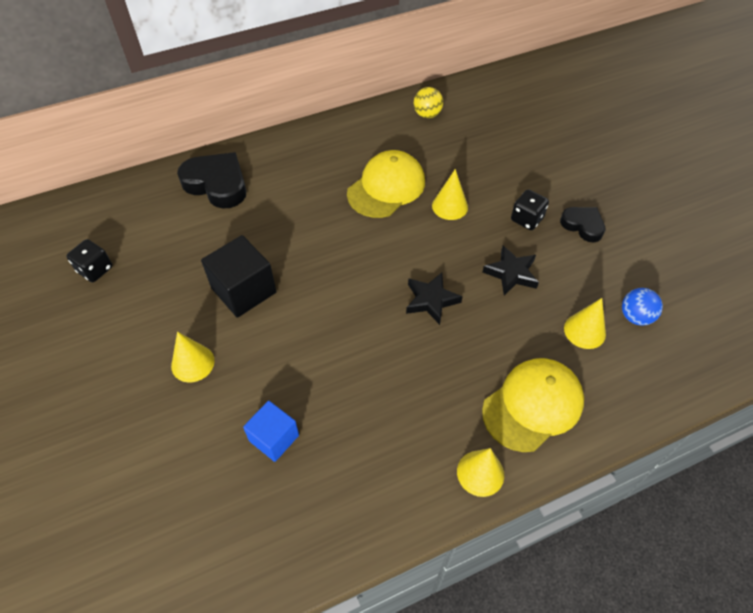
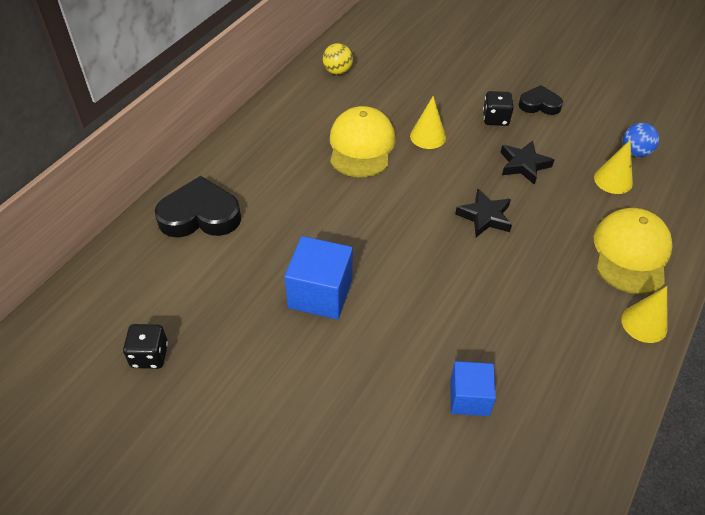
camera: 35 degrees left, 5 degrees down
(192, 363) = (335, 381): yellow cone -> none
(244, 290) = (320, 293): black cube -> blue cube

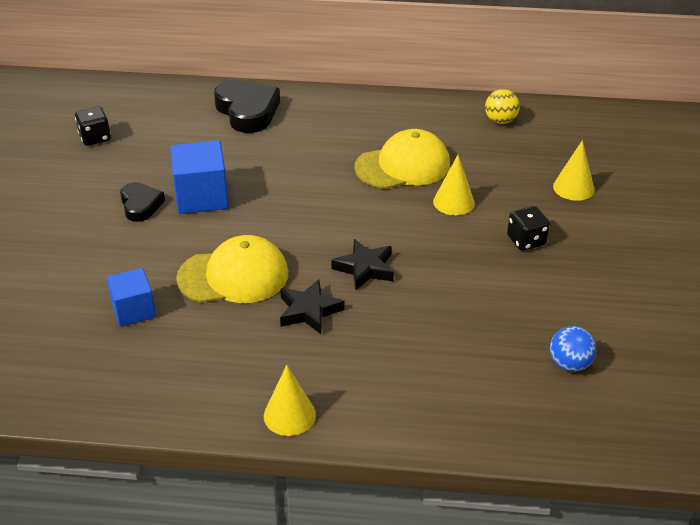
camera: 65 degrees right, 10 degrees down
(524, 165) = (467, 278): black star -> black star (309, 311)
(539, 104) = (584, 268): black heart -> black heart (140, 205)
(613, 180) = (501, 353): yellow cone -> yellow cone (573, 188)
(631, 253) = (389, 388): yellow cap -> yellow cap (233, 276)

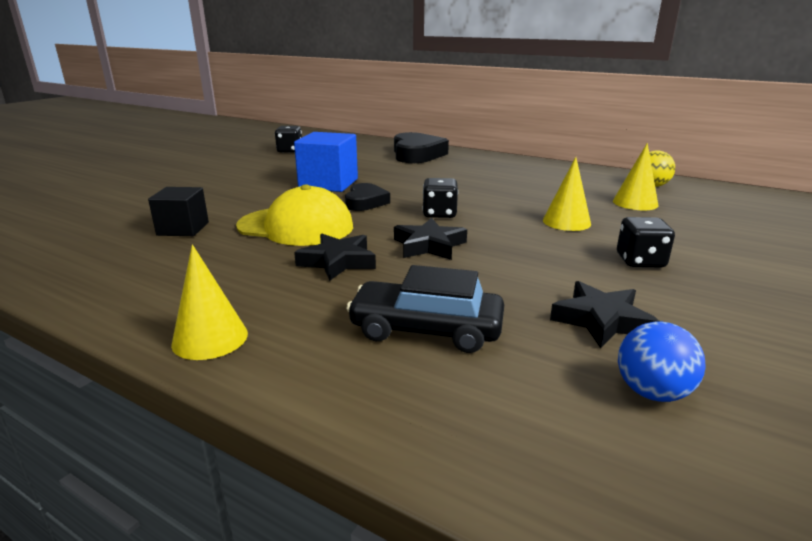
camera: 25 degrees right, 15 degrees down
(134, 310) = (183, 229): blue cube -> black cube
(140, 205) = (276, 180): black heart -> black heart (365, 202)
(344, 220) = (439, 214): none -> black dice
(403, 166) = (528, 195): yellow cap -> none
(422, 359) = (426, 330): none -> black car
(523, 314) = (601, 320): none -> black star
(573, 188) = (723, 235): yellow cone -> yellow cone (635, 203)

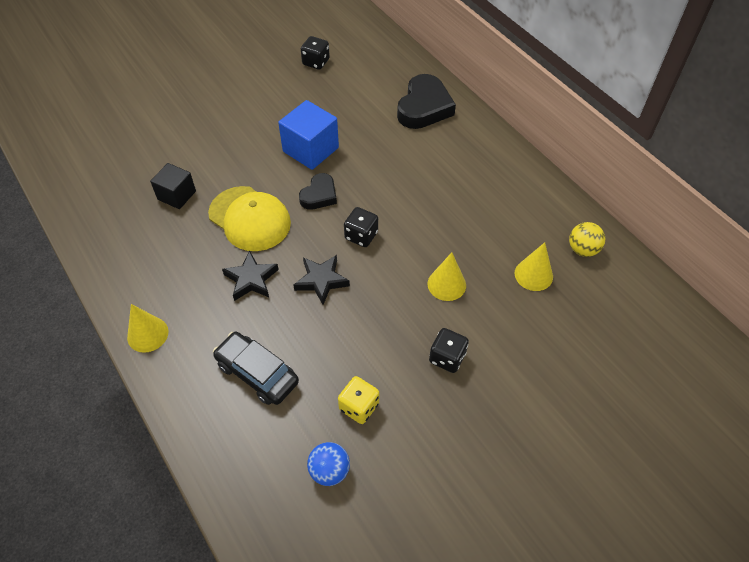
camera: 25 degrees right, 30 degrees up
(601, 320) = (359, 407): black star -> yellow dice

